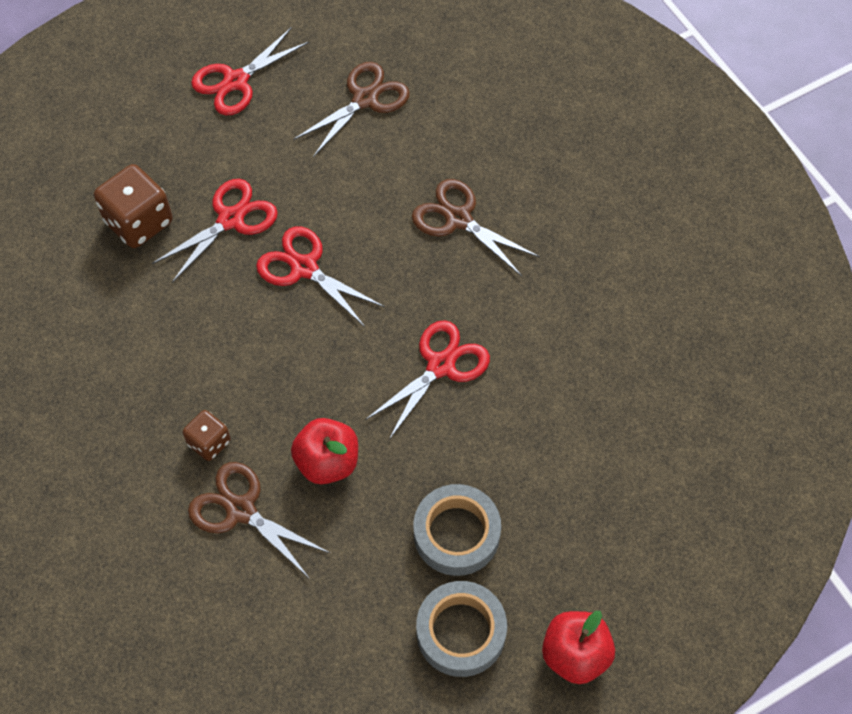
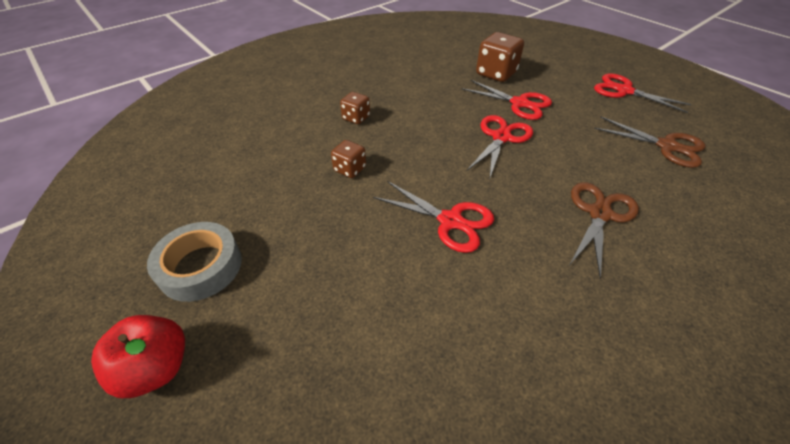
camera: 80 degrees right, 15 degrees down
(241, 510) = (309, 137): brown scissors -> none
(327, 462) = (350, 169): red apple -> brown dice
(456, 534) = (293, 252): grey tape -> none

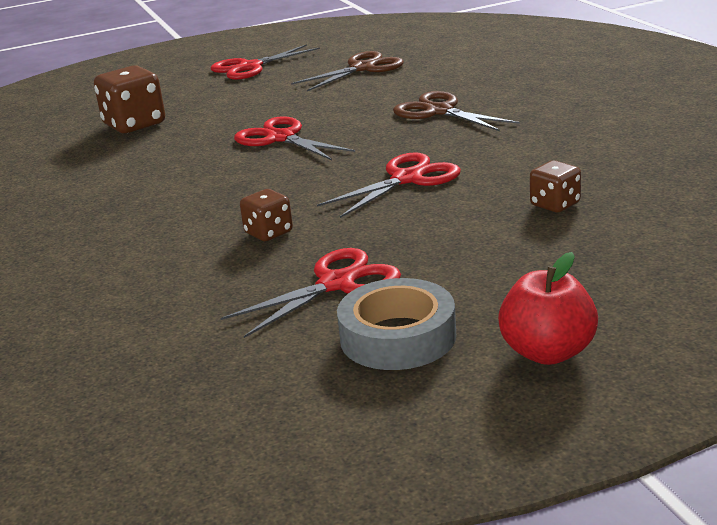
camera: 70 degrees left, 20 degrees down
(356, 118) = (146, 225): brown dice -> brown dice (555, 204)
(519, 103) = (220, 120): red scissors -> red scissors (337, 284)

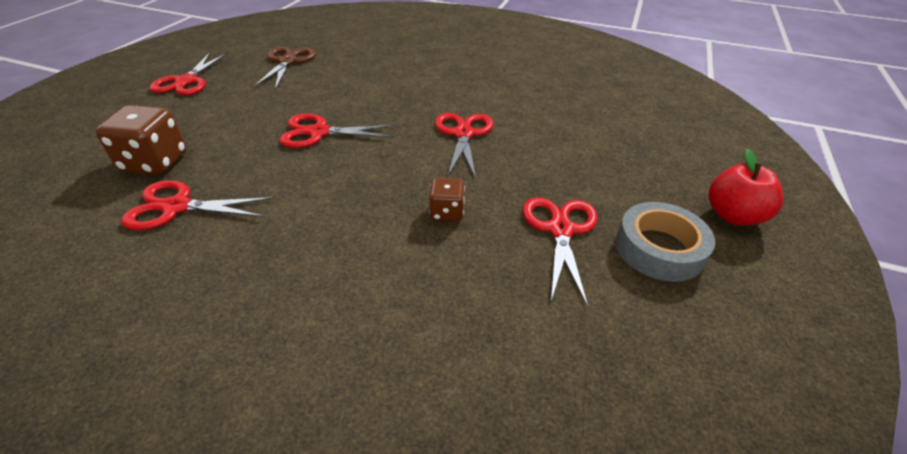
camera: 50 degrees left, 15 degrees up
(102, 159) = (177, 207): none -> red scissors
(439, 111) = (398, 80): brown scissors -> none
(555, 204) = (571, 121): brown dice -> none

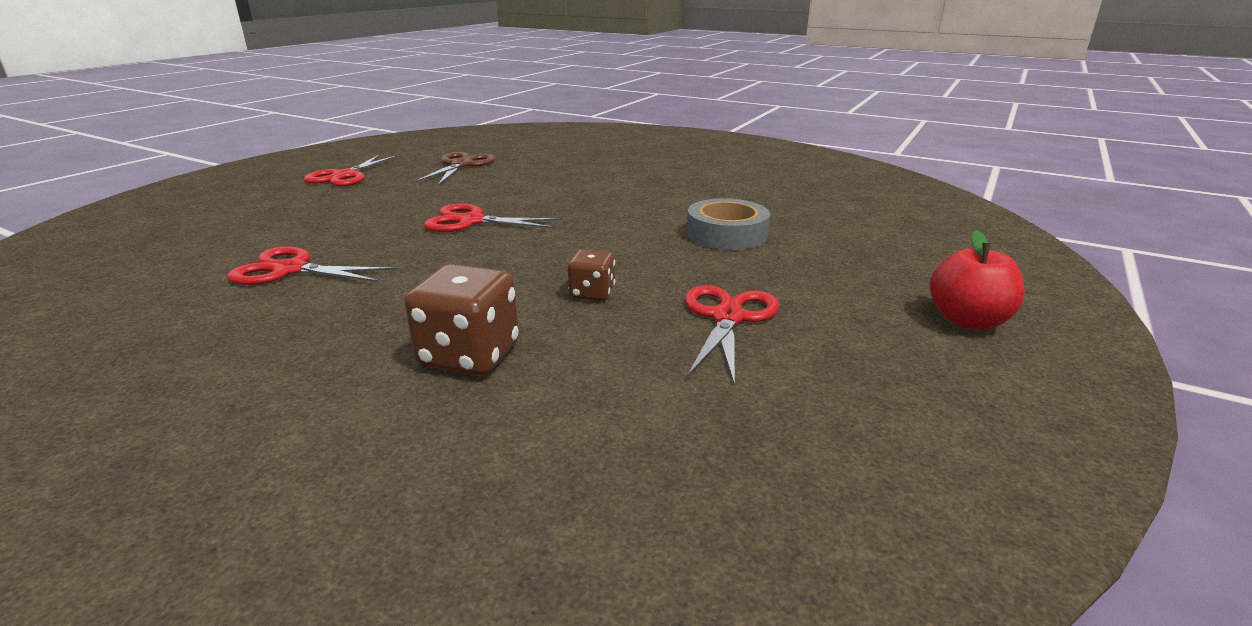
camera: 10 degrees right, 15 degrees down
(155, 162) = (284, 235): brown dice -> brown dice (469, 356)
(463, 134) = (640, 231): red scissors -> none
(659, 249) = (852, 343): grey tape -> grey tape (726, 234)

